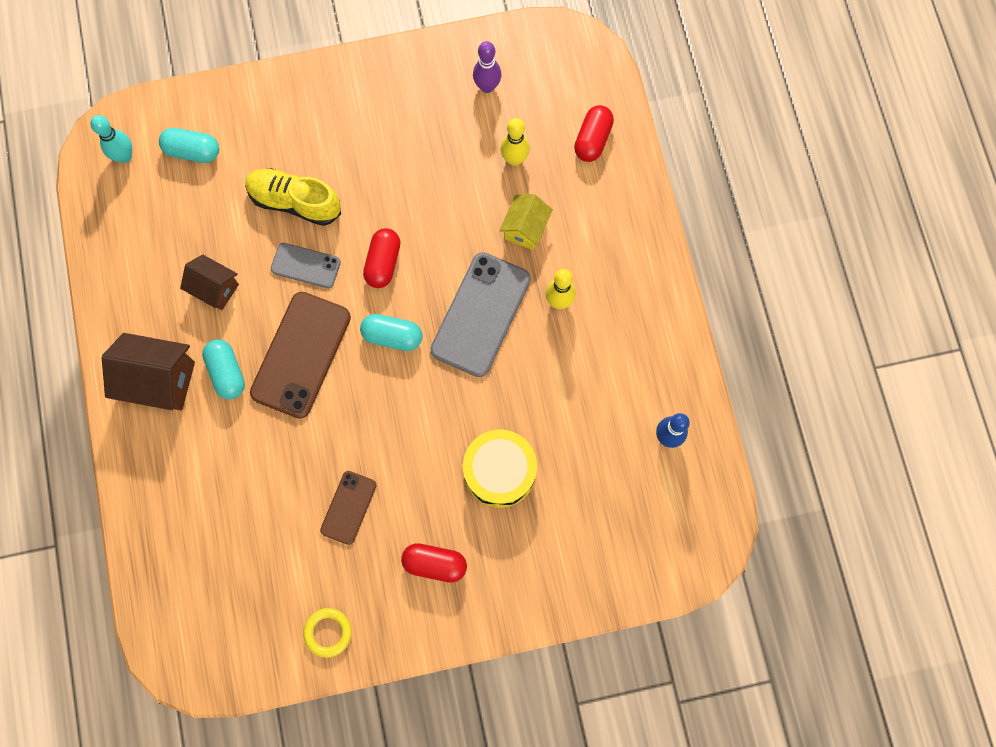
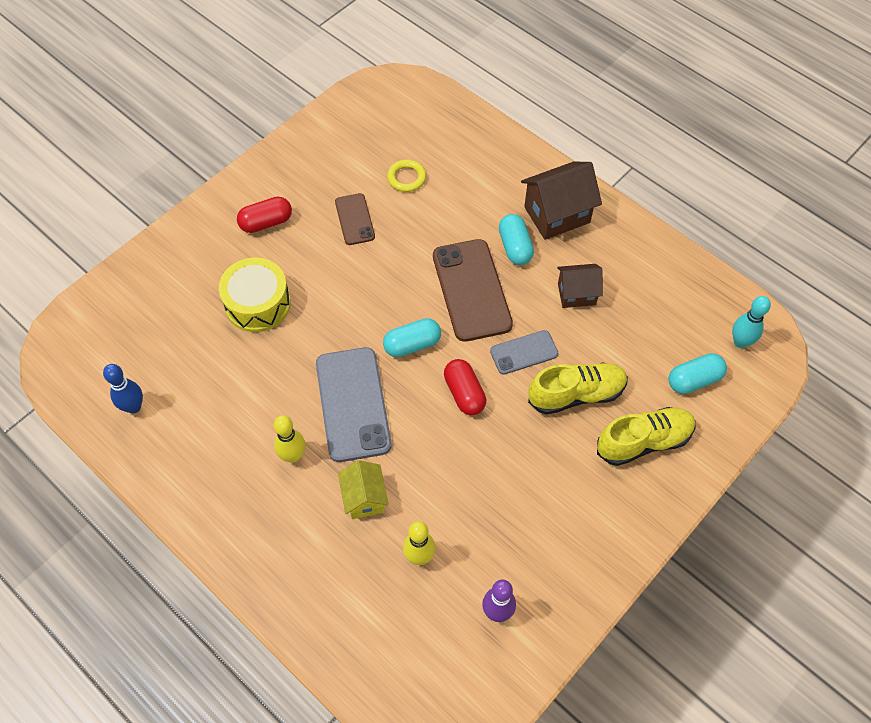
camera: 145 degrees right, 15 degrees down
(227, 372) = (515, 247): turquoise capsule -> turquoise capsule turned 45 degrees clockwise
(277, 131) = (643, 442): none -> yellow shoe
(328, 632) = (312, 147): yellow ring -> yellow ring (406, 178)
(592, 139) = (358, 626): red capsule -> none

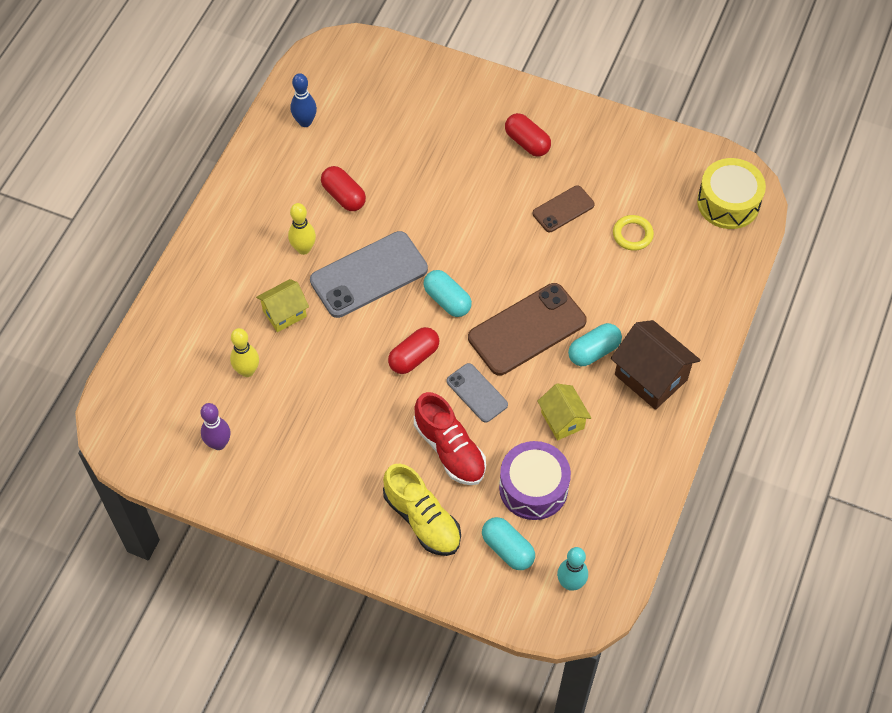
camera: 70 degrees right, 0 degrees up
(246, 398) = (344, 196): none -> red capsule
(258, 304) = (438, 169): yellow drum -> yellow drum (728, 203)
(576, 294) = (562, 420): brown house -> yellow house
(576, 394) = (449, 449): yellow shoe -> red shoe
(638, 339) = (533, 488): none -> purple drum

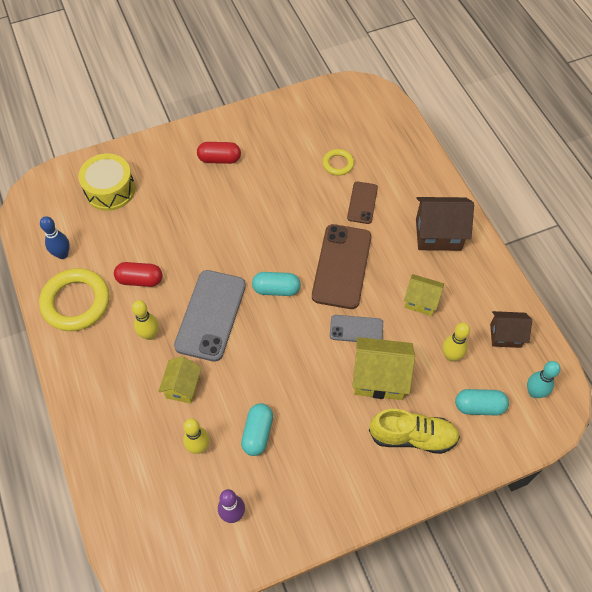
camera: 45 degrees left, 0 degrees up
(274, 172) = (76, 302): none -> yellow ring
(414, 357) = (295, 341): red capsule -> none
(449, 449) = (379, 378): red shoe -> yellow house
(533, 488) = (451, 356): purple drum -> yellow bowling pin
(563, 209) = (283, 180): brown phone -> brown phone (362, 203)
(594, 351) = (392, 247): turquoise capsule -> turquoise capsule (257, 433)
(604, 516) = (505, 335): none -> brown house
(728, 203) = (368, 106): yellow drum -> yellow drum (110, 190)

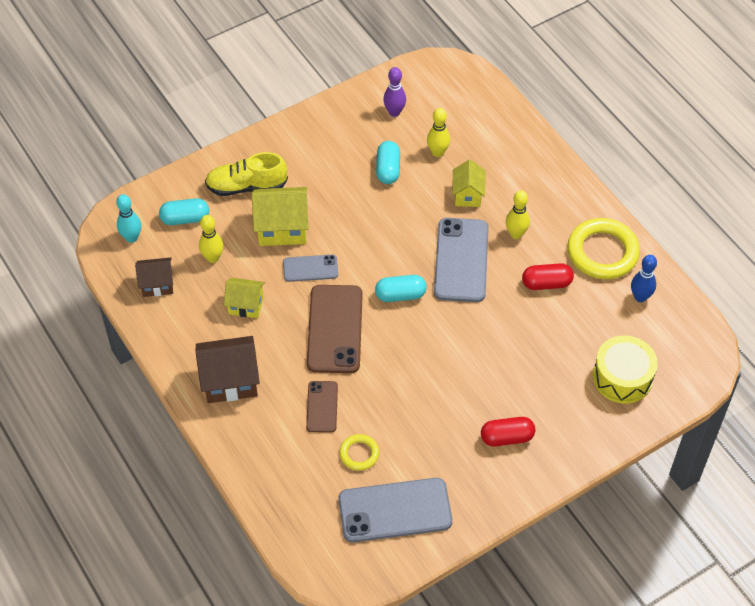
camera: 170 degrees right, 5 degrees down
(318, 123) = (395, 510): none -> grey phone

